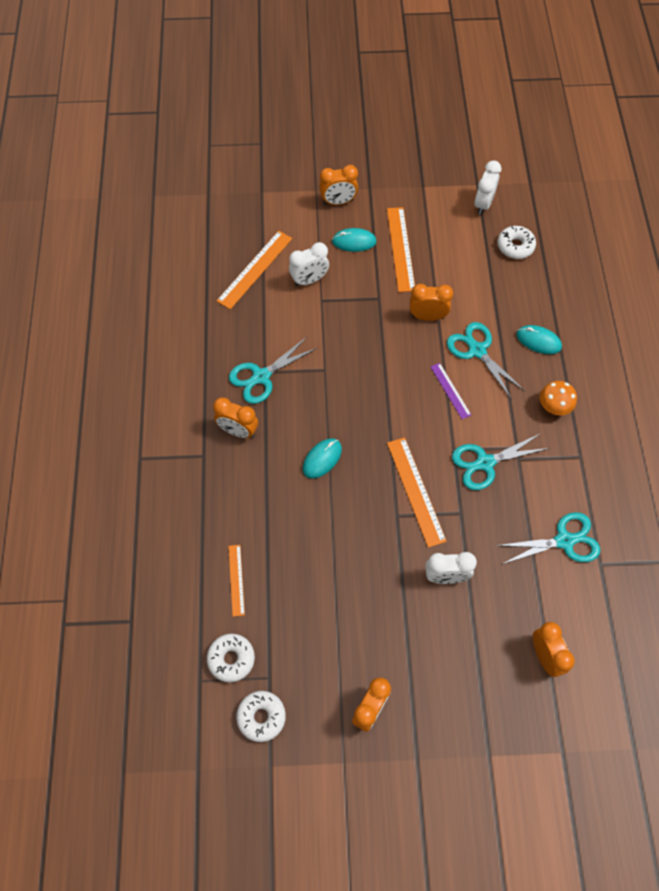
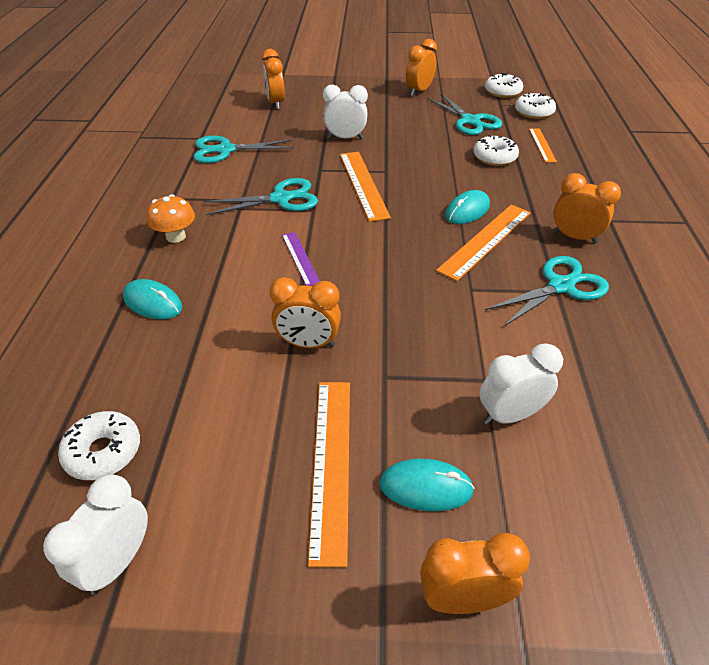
camera: 175 degrees left, 20 degrees down
(255, 269) = (620, 443): orange ruler -> orange ruler (486, 240)
(289, 549) = (494, 157): none -> white donut
(477, 351) = (247, 297): turquoise scissors -> turquoise scissors (470, 121)

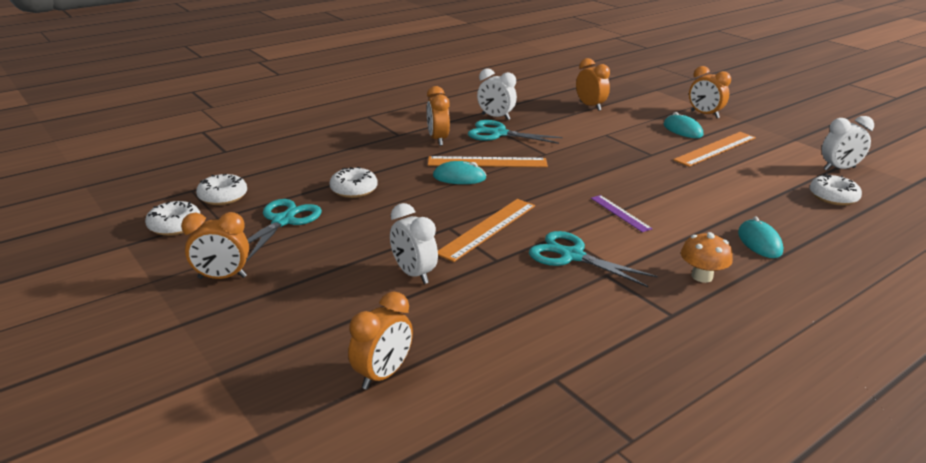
camera: 130 degrees left, 15 degrees down
(225, 150) = (550, 339): turquoise scissors -> none
(300, 258) = (620, 213): purple ruler -> purple ruler turned 60 degrees counterclockwise
(308, 344) = (675, 179): orange clock -> orange clock (590, 106)
(510, 415) = (614, 125): white clock -> white clock (496, 117)
(542, 145) = (301, 177): orange ruler -> none

